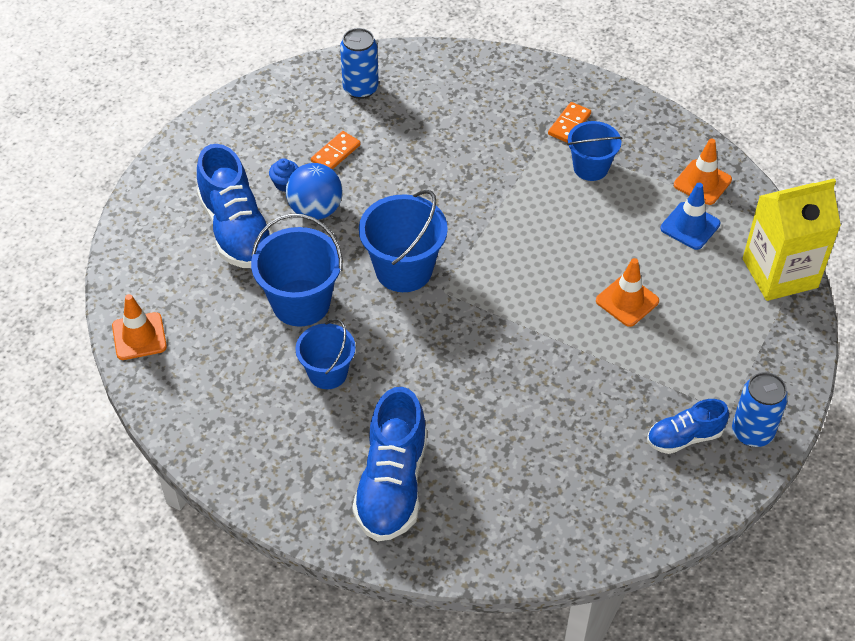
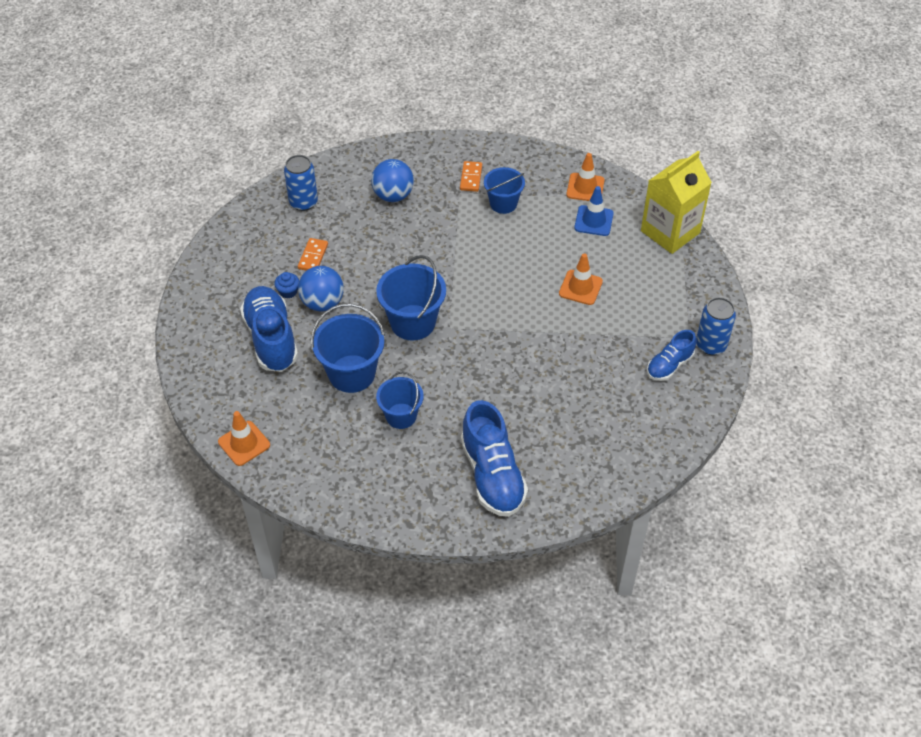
camera: 25 degrees left, 0 degrees up
(236, 230) = (271, 338): blue shoe -> blue shoe turned 150 degrees counterclockwise
(466, 114) = (393, 195): none -> blue ball

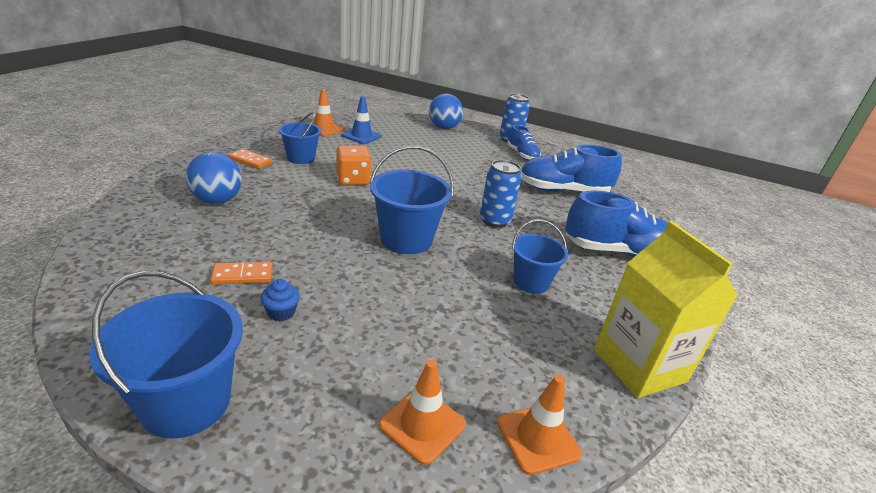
camera: 75 degrees left, 20 degrees down
(271, 338) = (352, 352): blue shoe -> blue shoe (563, 191)
(303, 202) = (141, 257): blue can -> blue can (495, 220)
(313, 256) = (242, 275): orange domino -> orange domino turned 45 degrees counterclockwise
(322, 303) = (327, 289): blue ball -> blue ball (443, 127)
(352, 373) = (455, 298): blue bucket -> blue bucket (186, 403)
(488, 254) = (353, 180): none -> orange dice
(580, 287) = (426, 159): orange traffic cone -> orange traffic cone (422, 425)
(670, 232) = (398, 120): yellow carton -> yellow carton (639, 365)

